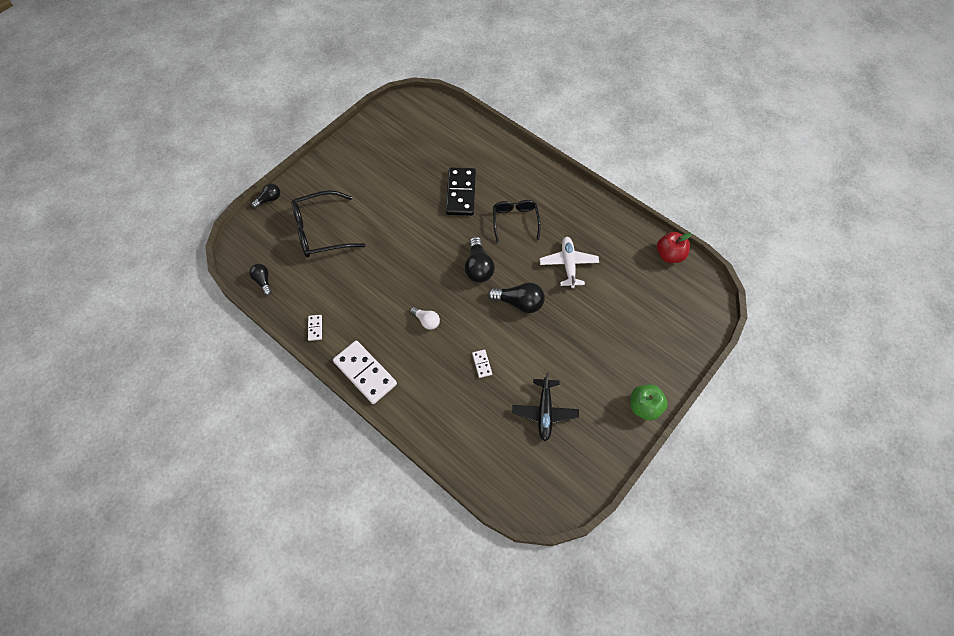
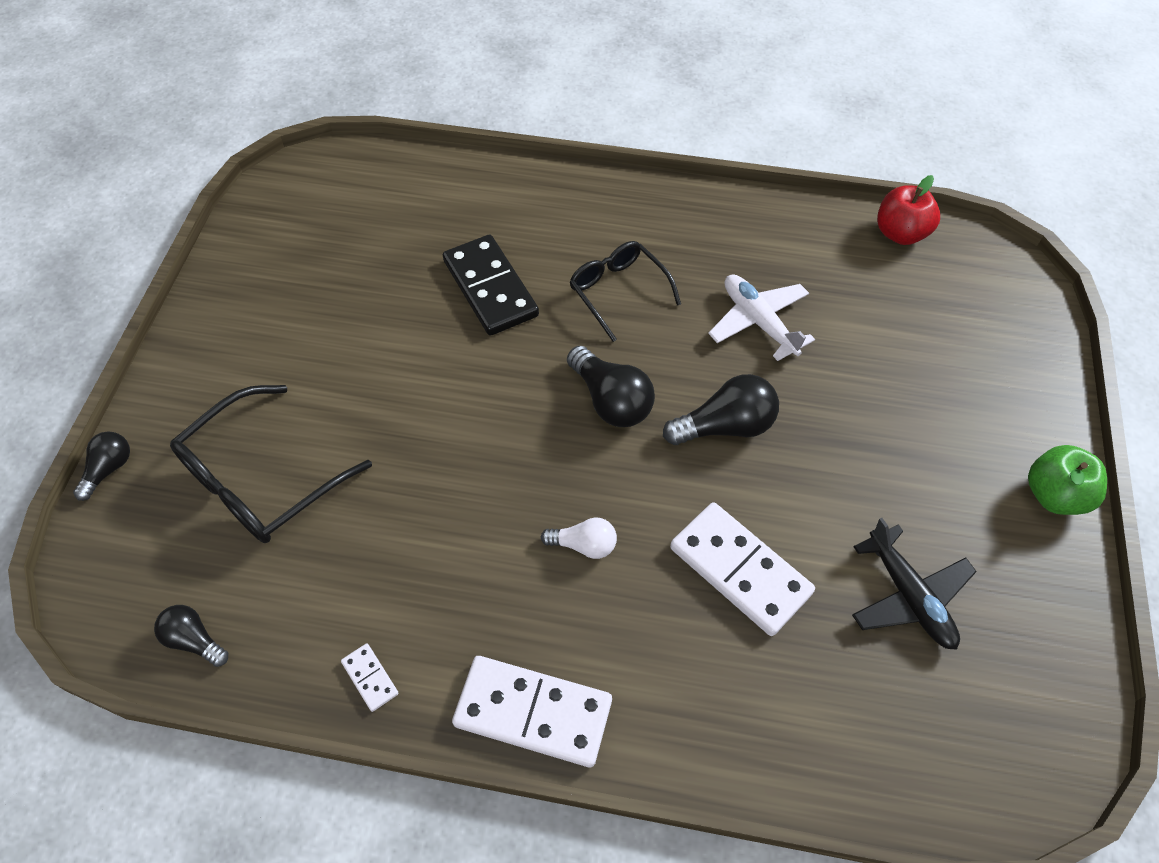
camera: 30 degrees left, 5 degrees down
(482, 364) = (740, 570): white domino -> white domino, size x2.28

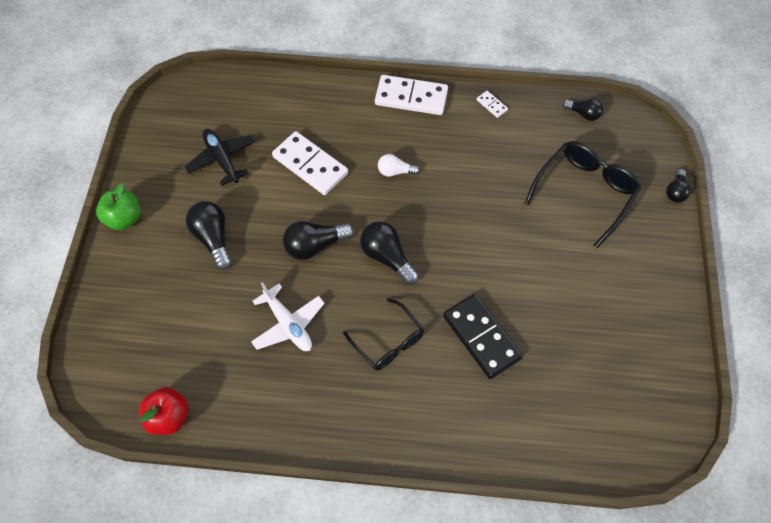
camera: 175 degrees right, 5 degrees up
(893, 450) = (213, 238): none -> black light bulb

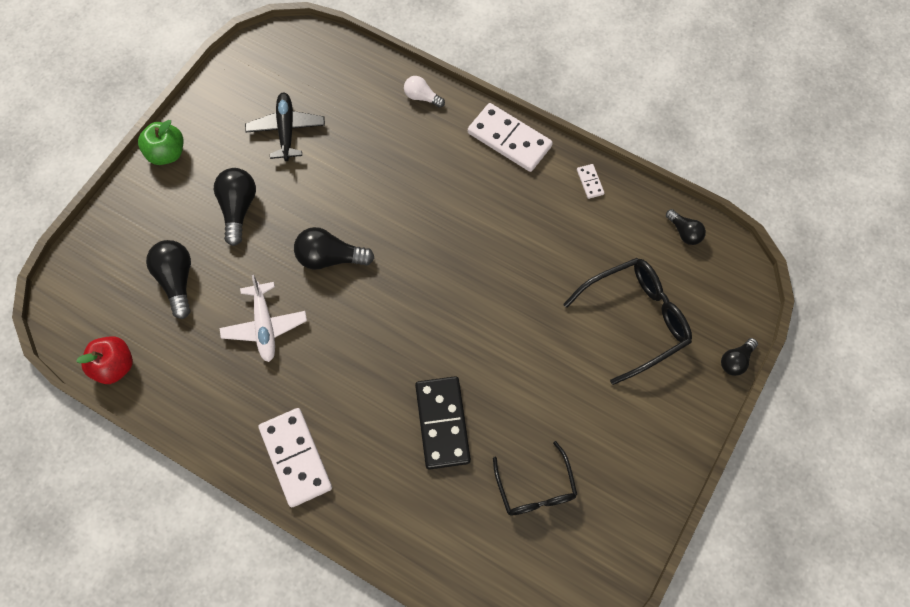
camera: 25 degrees right, 5 degrees up
(310, 165) = (368, 171): white domino -> white domino (295, 458)
(387, 257) = (394, 300): black light bulb -> black light bulb (177, 280)
(388, 342) = (350, 386): black glasses -> black glasses (535, 488)
(395, 171) = (449, 213): white light bulb -> white light bulb (422, 97)

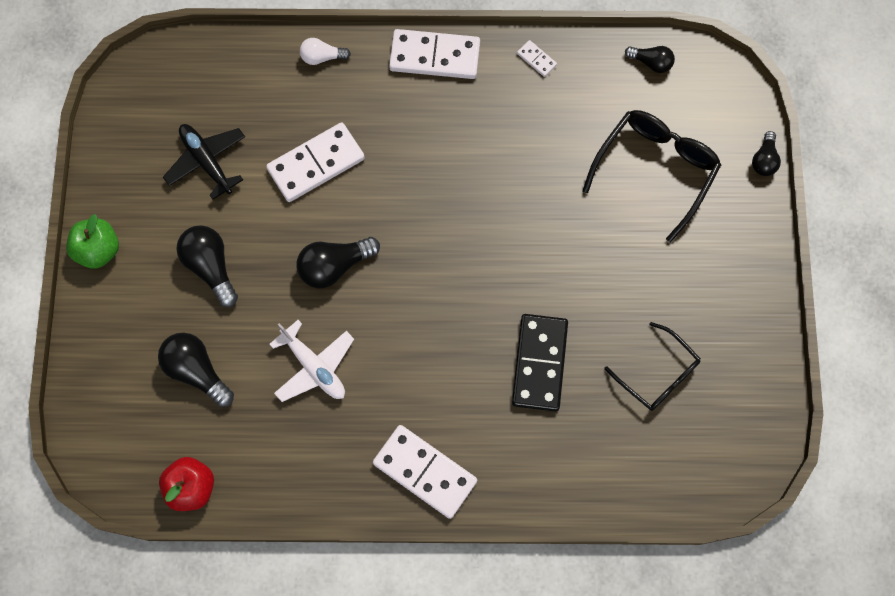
camera: 30 degrees left, 5 degrees up
(366, 174) = (316, 164): none -> white domino
(442, 423) = (540, 363): black domino -> black domino turned 45 degrees clockwise

